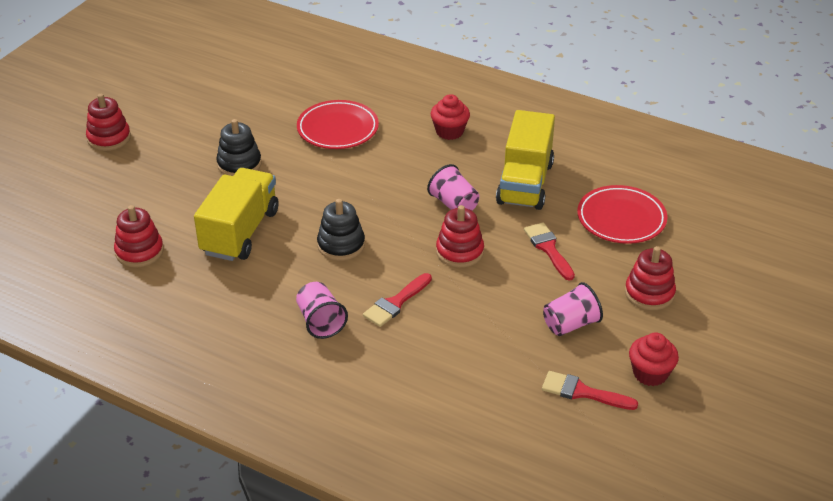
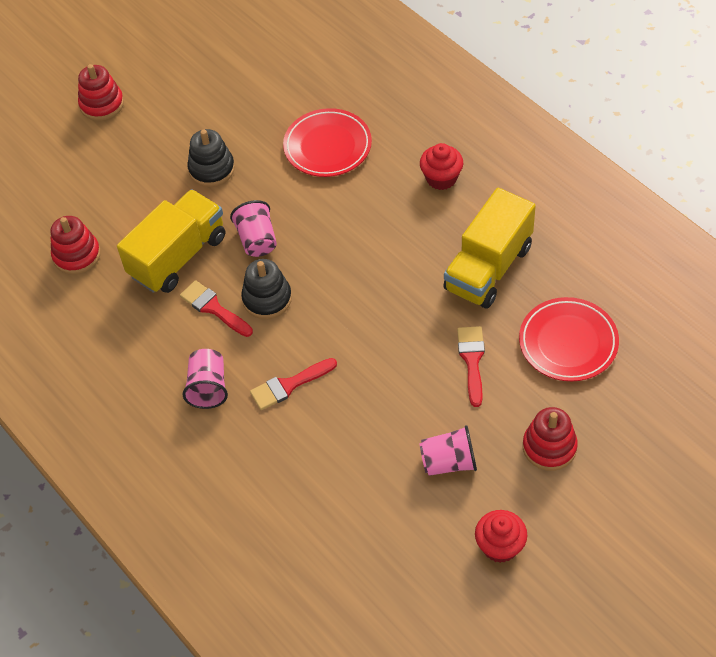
camera: 25 degrees right, 15 degrees up
(454, 205) = (401, 277): pink cup -> pink cup (257, 240)
(459, 252) = (380, 339): red stacking toy -> none
(583, 392) = (421, 547): red brush -> red brush (214, 308)

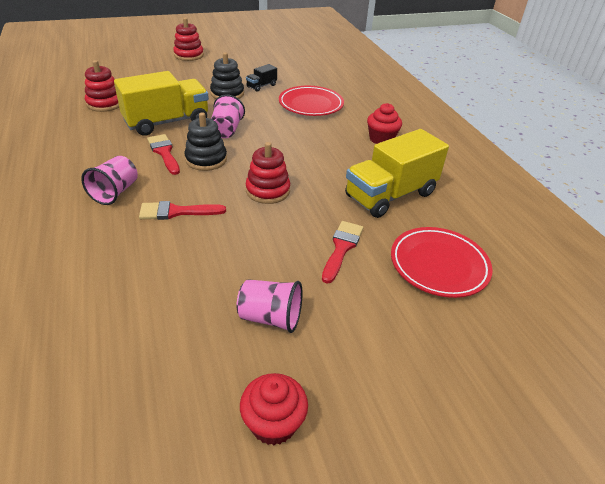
camera: 15 degrees right, 15 degrees down
(244, 134) = (261, 86): none -> black truck
(549, 447) = (381, 344): red stacking toy -> red stacking toy (268, 191)

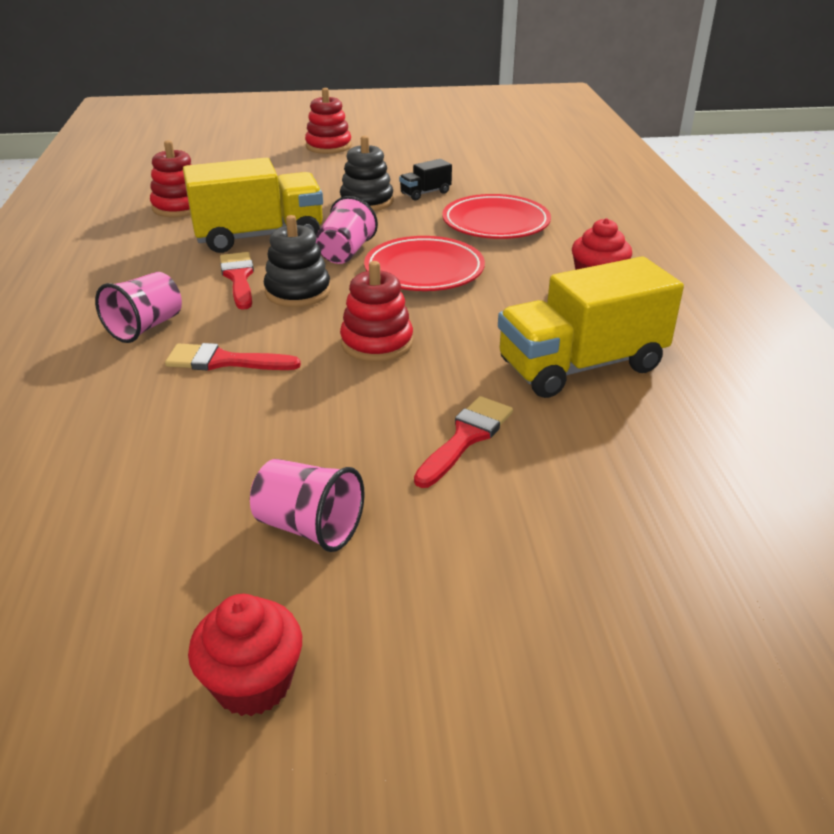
camera: 15 degrees right, 5 degrees down
(439, 265) = (627, 482): red plate -> red plate (424, 270)

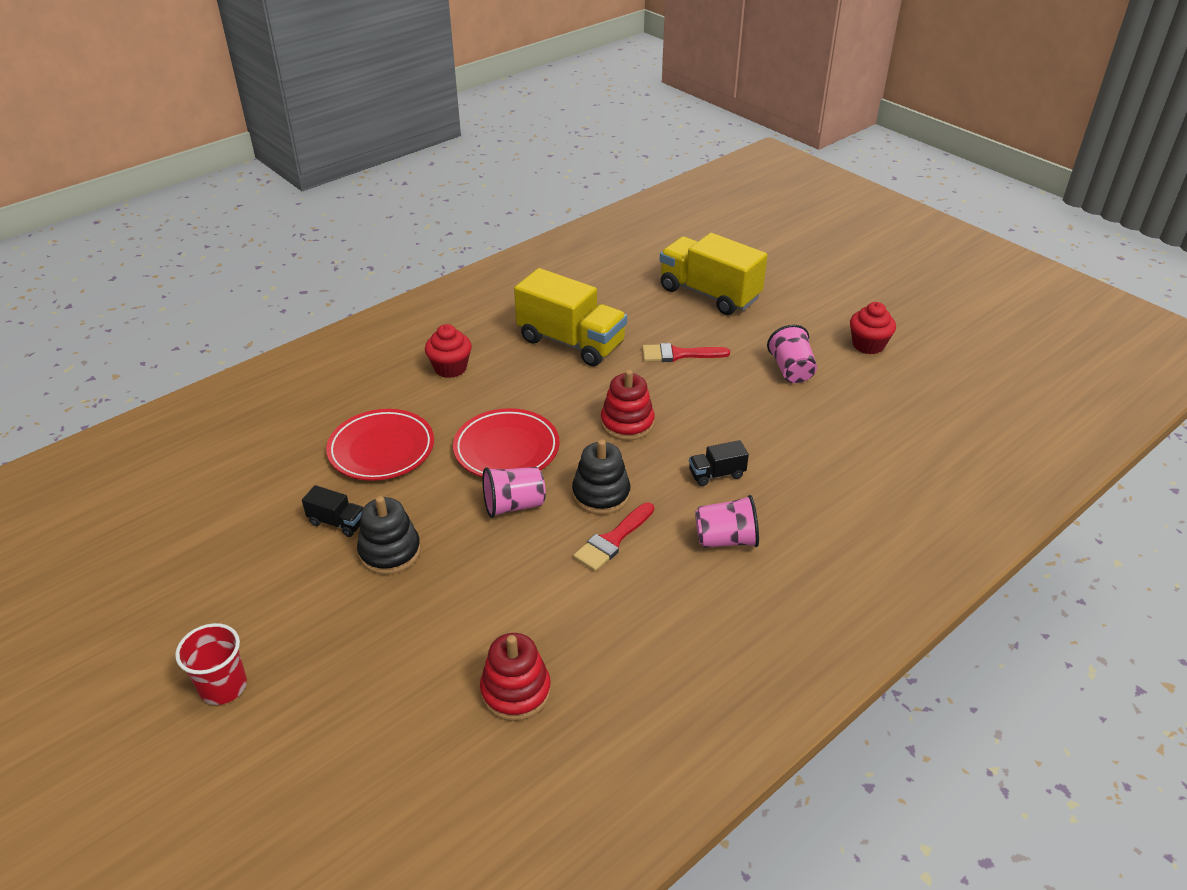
camera: 125 degrees left, 5 degrees up
(224, 361) = (716, 474): red brush -> black truck
(259, 237) = (530, 578): yellow truck -> yellow truck (709, 294)
(328, 146) = (223, 686): red stacking toy -> red cup

